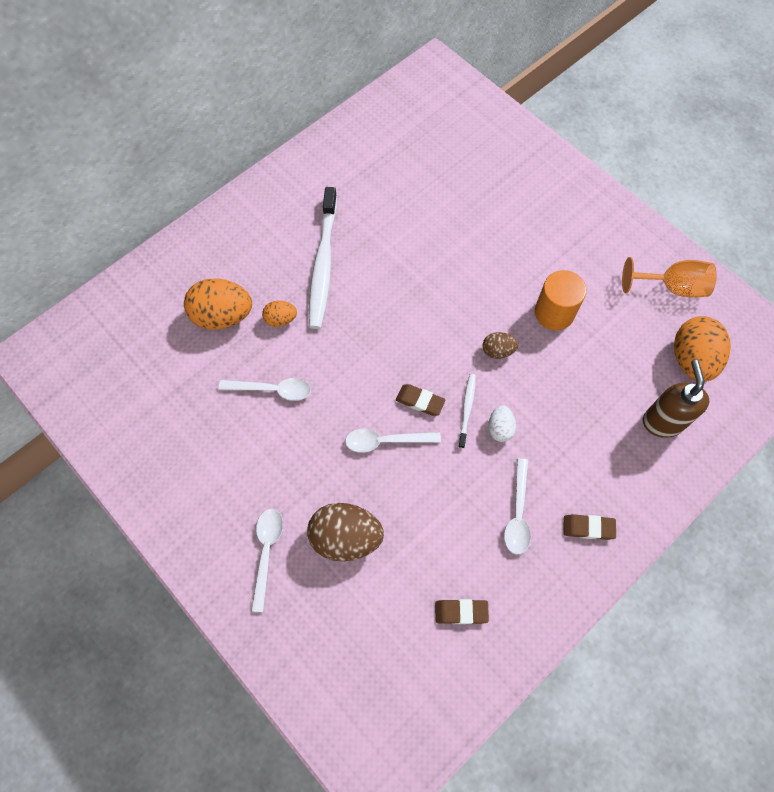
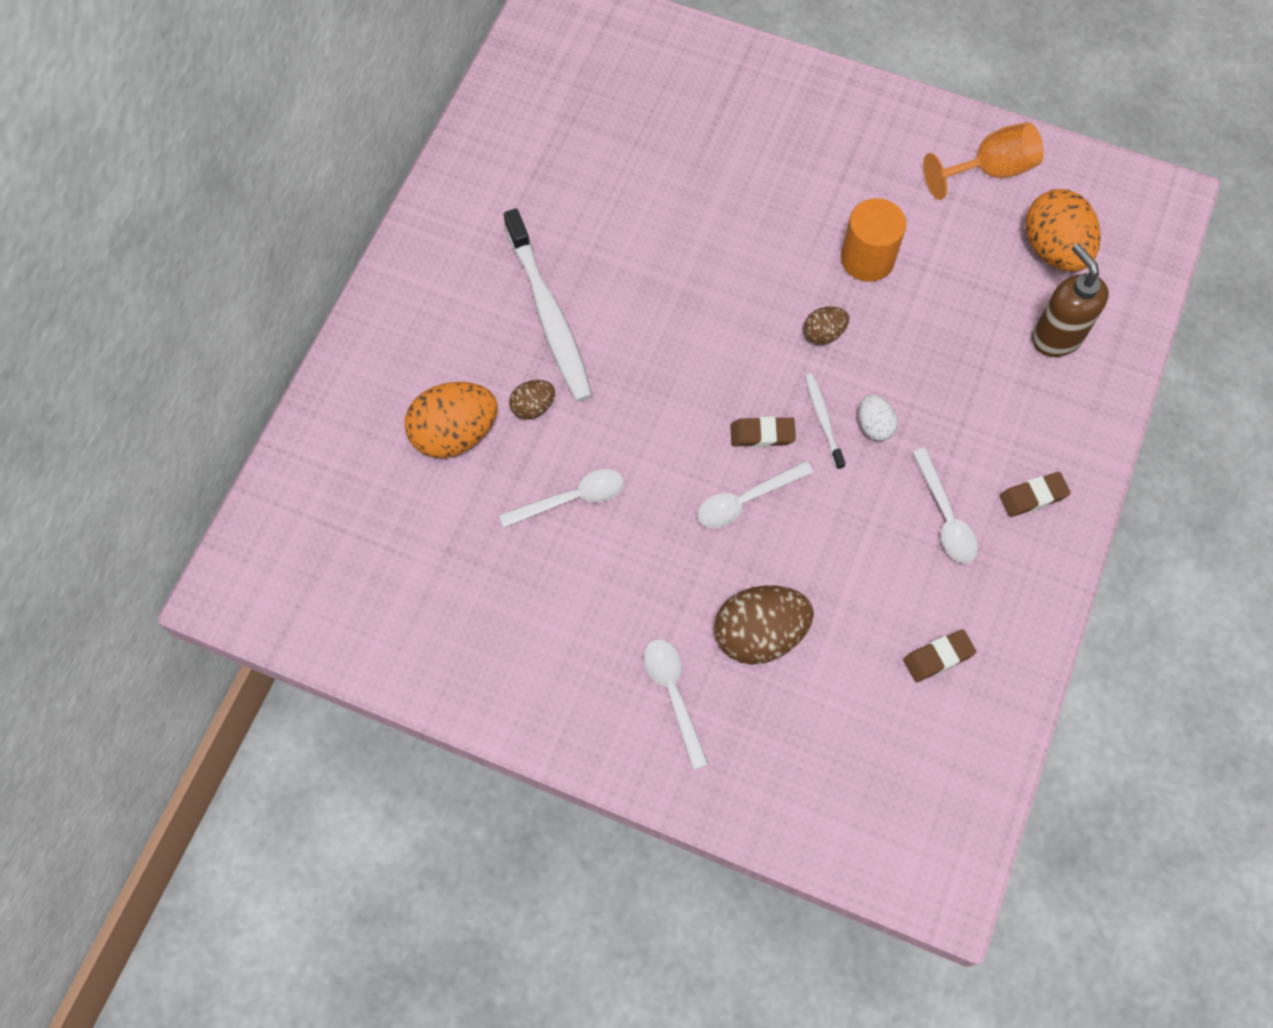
camera: 25 degrees left, 0 degrees up
(281, 319) = (533, 407): orange egg -> brown egg

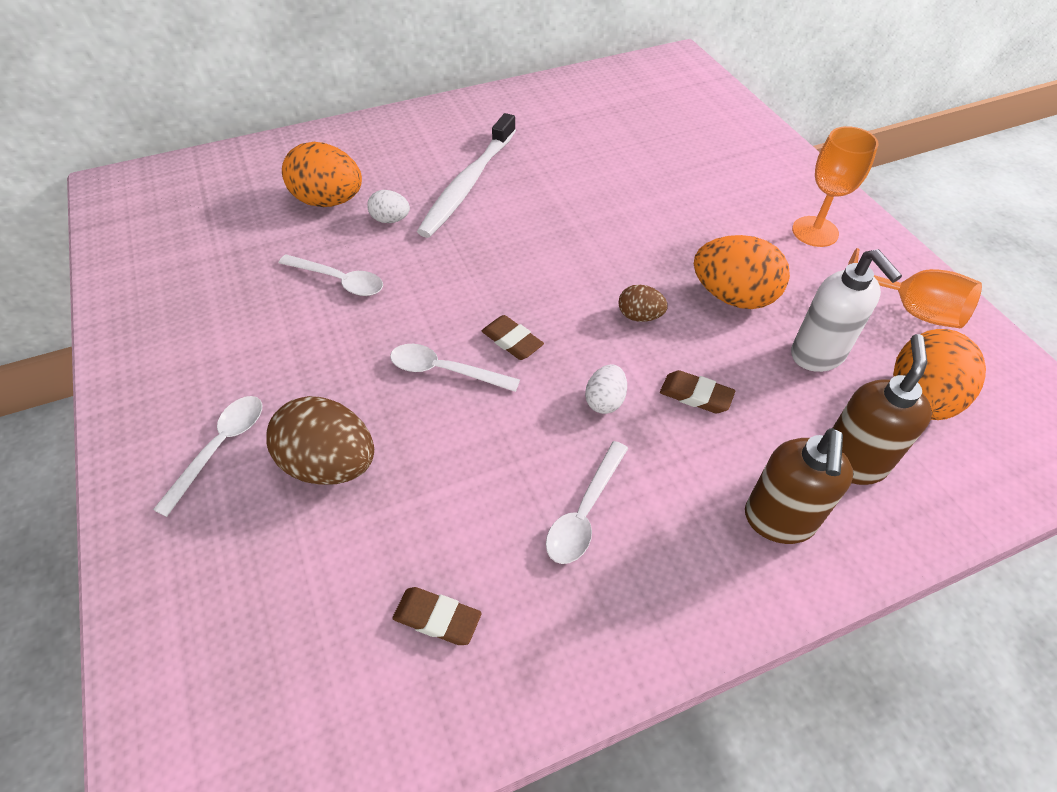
camera: 45 degrees right, 15 degrees down
(533, 407) = (390, 220): brown egg -> white egg
(823, 419) = (569, 366): white toothbrush -> none
(864, 141) = (815, 231): none -> orange goblet
(867, 259) = (733, 296): orange cylinder -> orange egg
(966, 265) = (818, 355): none -> white soap dispenser
(1033, 497) = (685, 567): brown eraser -> brown eraser (695, 395)
(1053, 418) = (778, 521): none -> brown soap dispenser

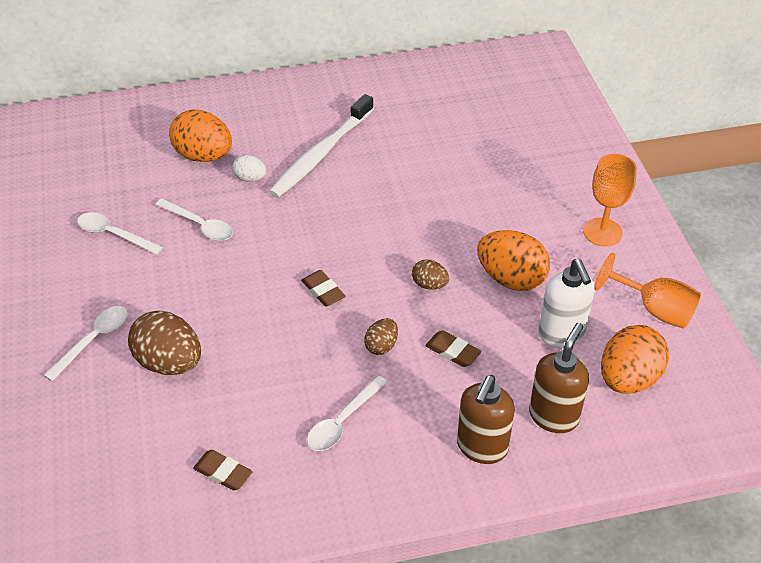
camera: 10 degrees right, 5 degrees down
(445, 371) = (266, 307): white spoon -> white spoon (114, 234)
(605, 401) = (381, 346): white egg -> brown egg

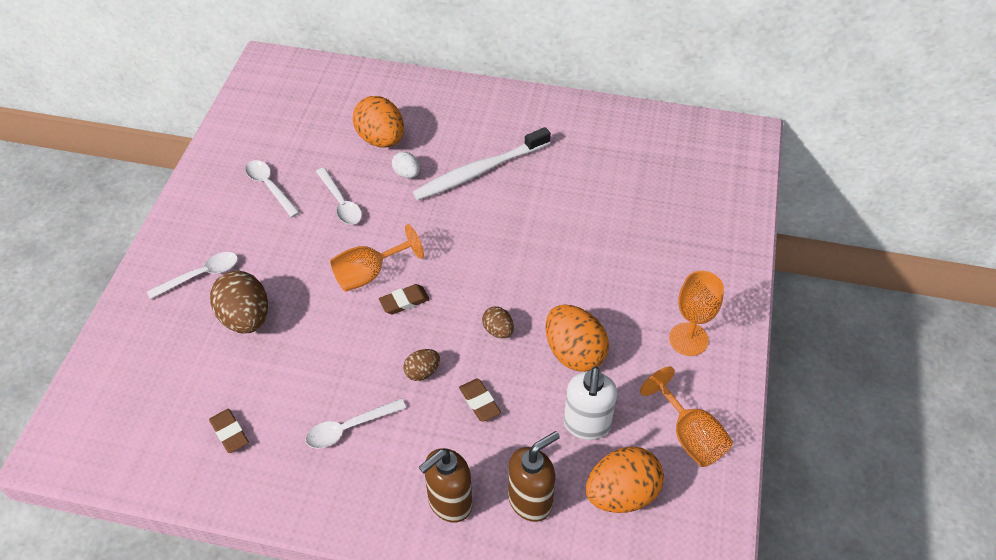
camera: 25 degrees right, 5 degrees up
(271, 279) = (369, 274): none -> orange goblet
(323, 291) = (404, 301): brown eraser -> brown eraser turned 75 degrees clockwise

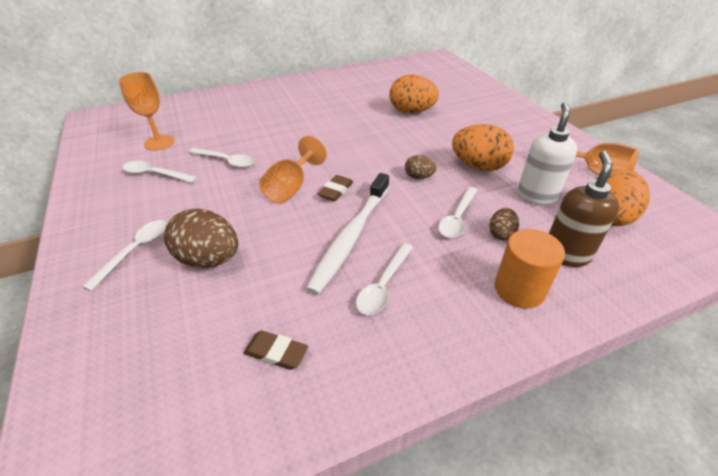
camera: 35 degrees left, 10 degrees down
(381, 139) = (224, 123): orange egg -> orange egg (411, 112)
(407, 174) = (262, 131): white egg -> none
(422, 372) = (397, 222): brown egg -> brown egg (501, 234)
(449, 503) = (519, 289): brown soap dispenser -> orange cylinder
(479, 171) = (311, 114): white toothbrush -> white toothbrush (351, 237)
(479, 402) = (457, 218): brown eraser -> white spoon
(587, 425) = (536, 196): white soap dispenser -> white soap dispenser turned 135 degrees counterclockwise
(688, 339) = (527, 134): orange goblet -> orange goblet (159, 143)

